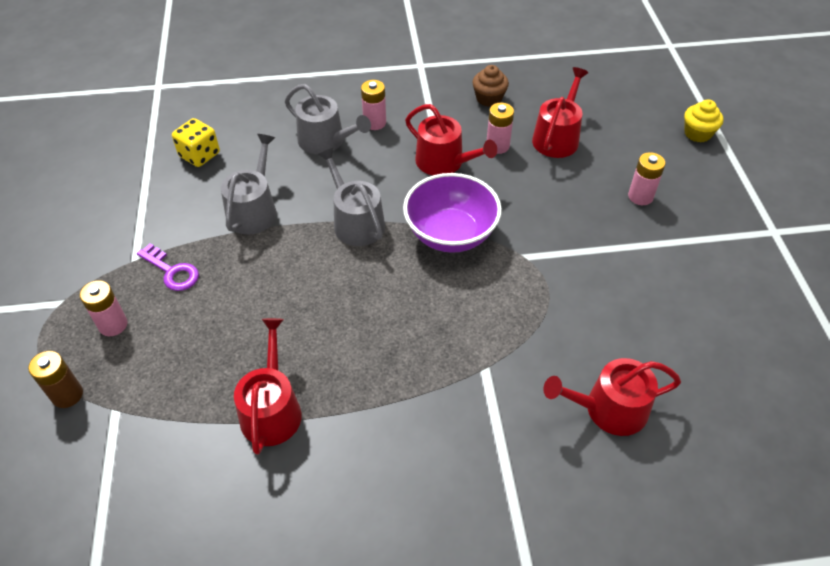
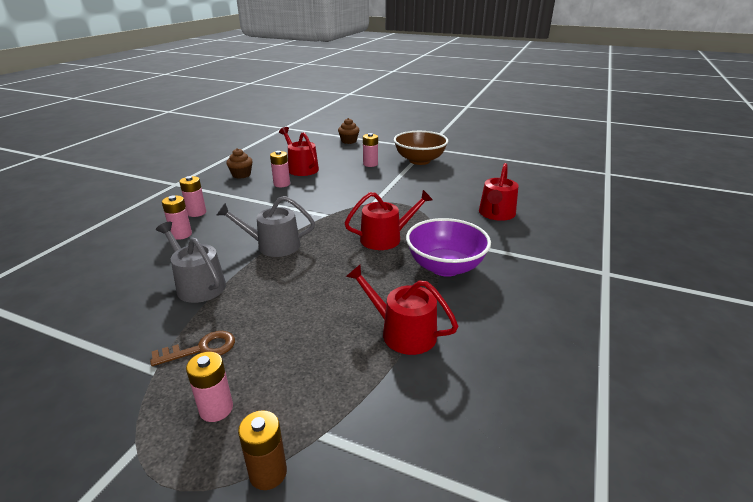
camera: 60 degrees left, 20 degrees down
(172, 271) = (201, 349): purple key -> brown key
(199, 155) = (92, 295): yellow dice -> none
(326, 141) = (181, 234): grey watering can -> pink battery
(444, 162) = (269, 202): red watering can -> red watering can (386, 238)
(451, 234) = (328, 217): purple bowl -> purple bowl (445, 267)
(697, 133) = (349, 141): yellow cupcake -> brown cupcake
(711, 245) = (419, 160): none -> brown bowl

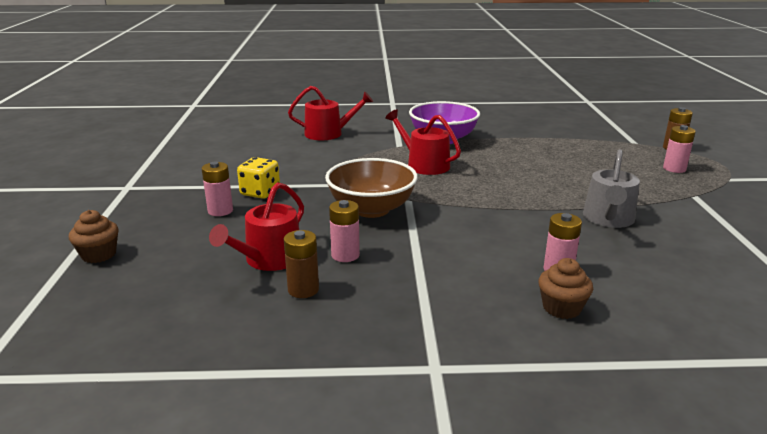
camera: 115 degrees left, 5 degrees down
(196, 213) = (500, 286): pink battery -> none
(201, 349) = (654, 189): brown key -> none
(241, 175) = (336, 307): brown cupcake -> brown cupcake (561, 308)
(264, 171) = (303, 290): none -> brown battery
(273, 245) = (503, 208): grey watering can -> none
(386, 175) = (260, 192): none -> yellow dice
(402, 332) = (535, 140): red watering can -> none
(419, 160) = (190, 183): brown bowl -> brown bowl (371, 209)

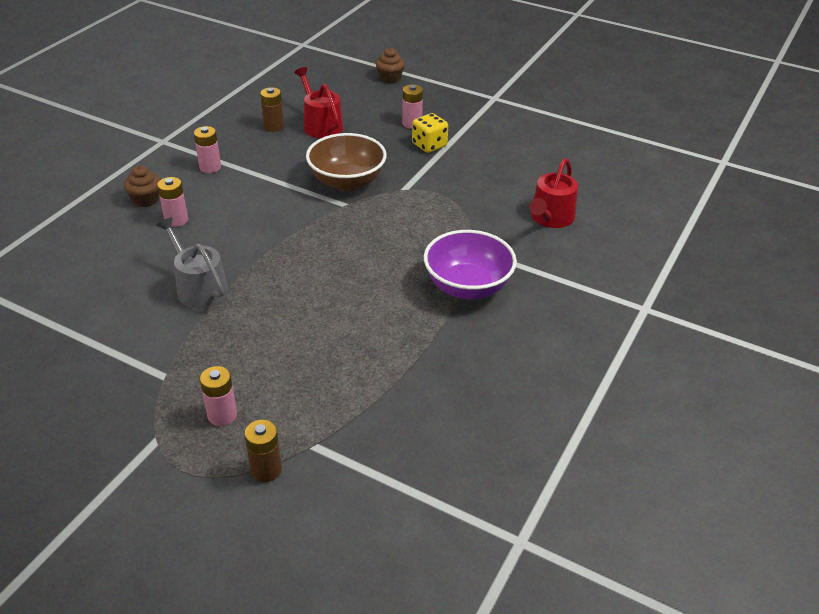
camera: 120 degrees right, 15 degrees up
(345, 255) = (294, 150): pink battery -> pink battery (210, 167)
(424, 164) = (409, 243): red watering can -> none

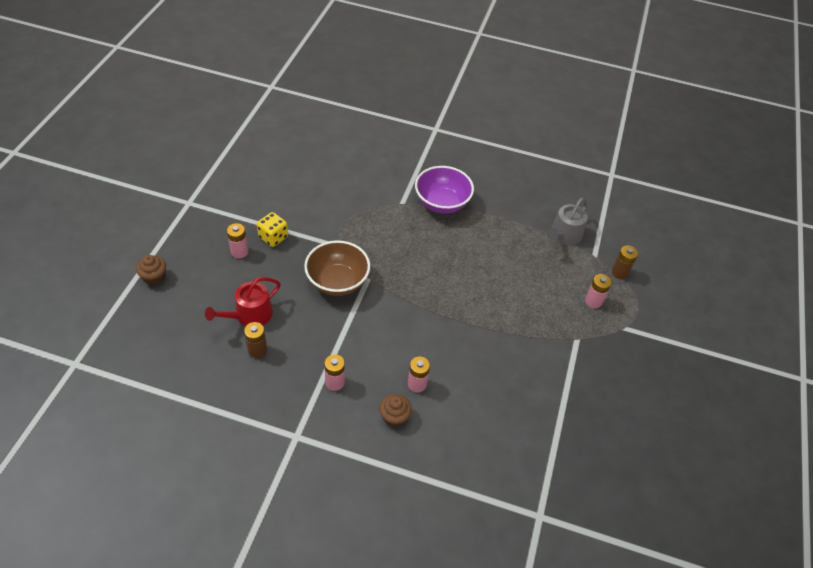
camera: 105 degrees left, 10 degrees up
(198, 287) = (490, 345): grey watering can -> grey watering can (564, 235)
(550, 218) = (357, 167): red watering can -> none

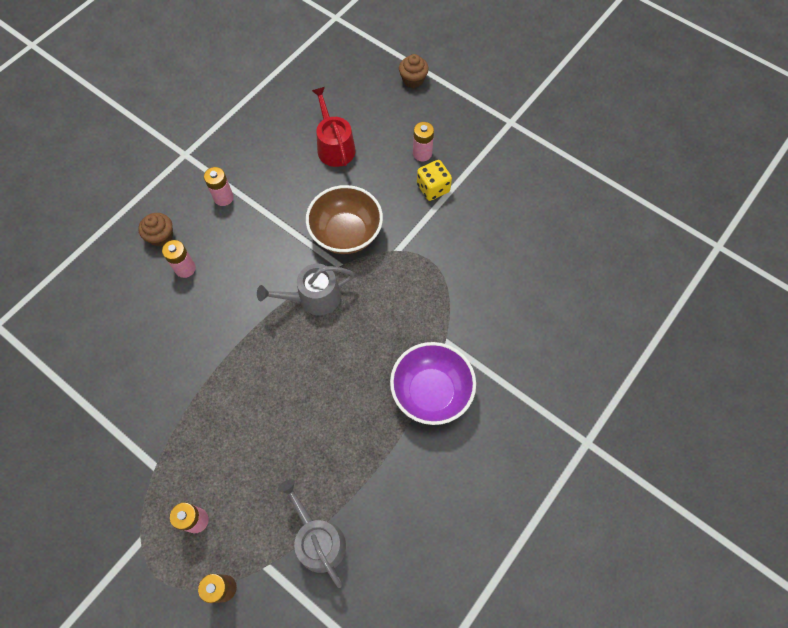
camera: 115 degrees right, 15 degrees up
(257, 350) = (289, 144): brown battery -> none
(403, 286) = (313, 297): none -> grey watering can

